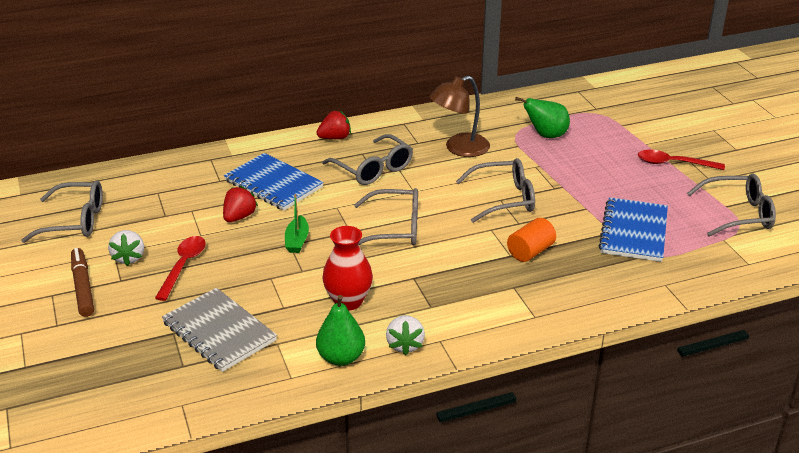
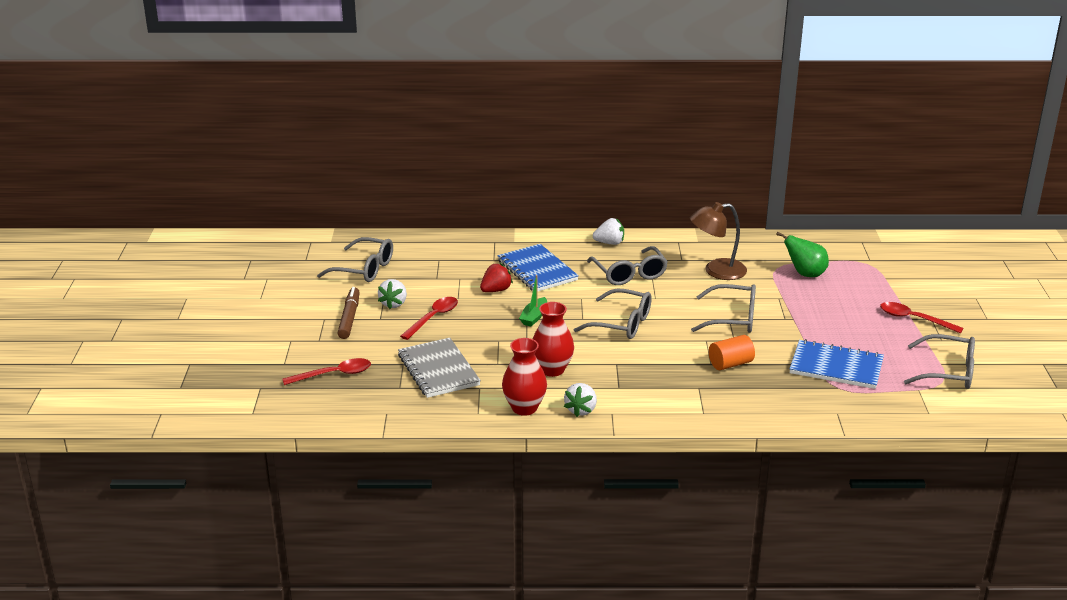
camera: 20 degrees right, 5 degrees down
(95, 367) = (334, 374): none -> red spoon
(335, 138) = (609, 243): red strawberry -> white strawberry
(341, 358) = (524, 408): green pear -> red vase
(633, 232) = (836, 367): blue notebook -> blue notebook turned 75 degrees clockwise

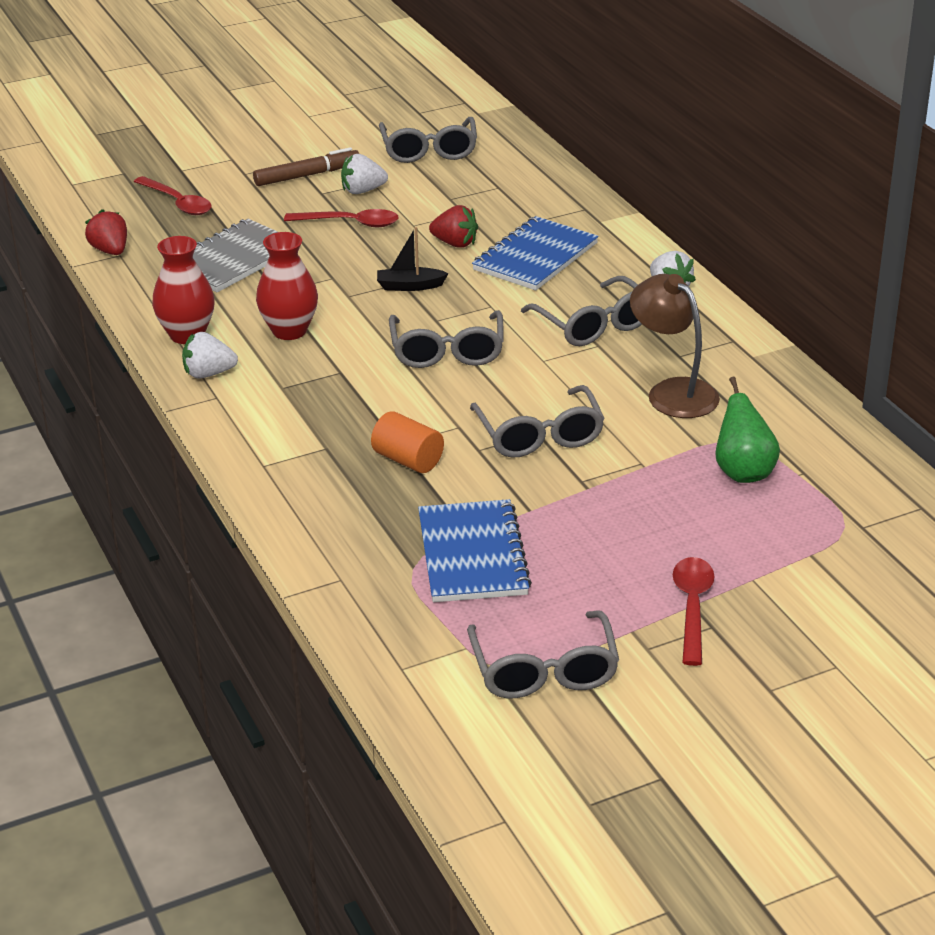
camera: 65 degrees right, 5 degrees up
(377, 416) = (110, 251): none -> red strawberry
(534, 317) = (410, 286): green boat -> black boat
(629, 273) = (593, 324): grey glasses -> grey glasses turned 75 degrees counterclockwise

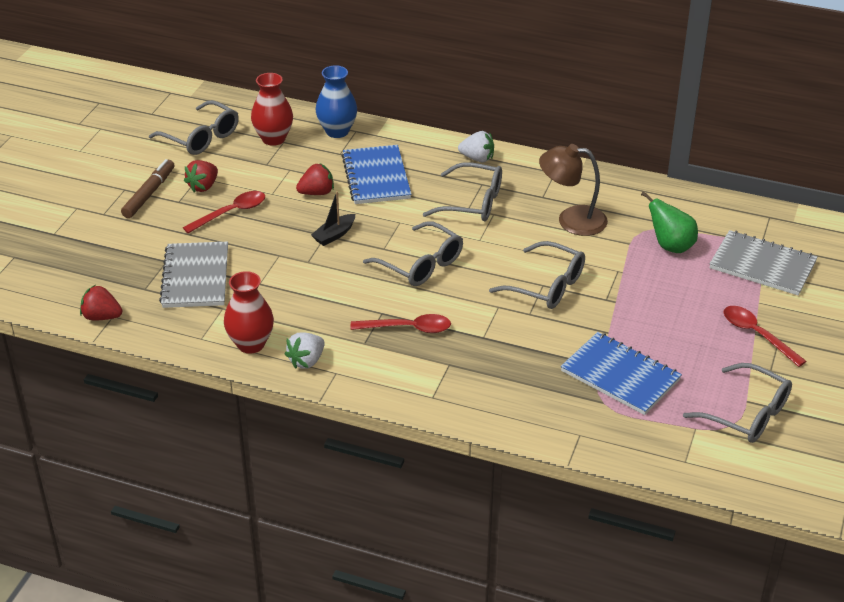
camera: 45 degrees left, 5 degrees up
(178, 203) = (92, 258): red spoon -> red spoon (408, 328)
(289, 331) = (310, 304): red vase -> red vase (273, 139)
(362, 191) = (203, 186): white strawberry -> red strawberry
(408, 460) = (504, 343): orange cylinder -> none
(565, 201) = (337, 131): none -> blue vase
(823, 548) = (762, 265): none -> grey notebook

